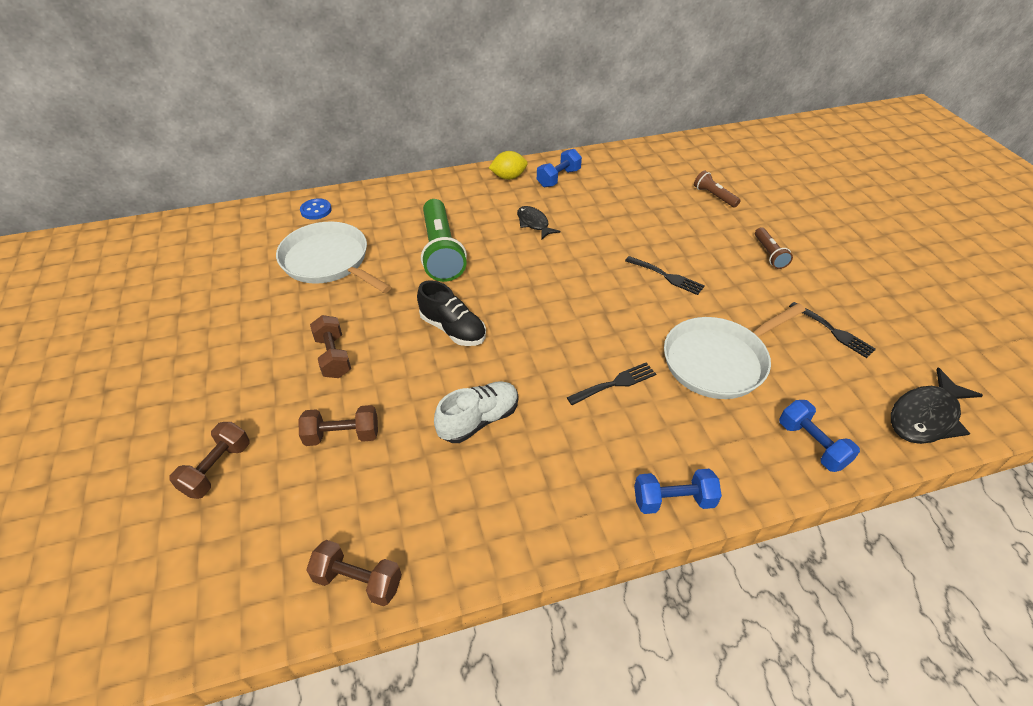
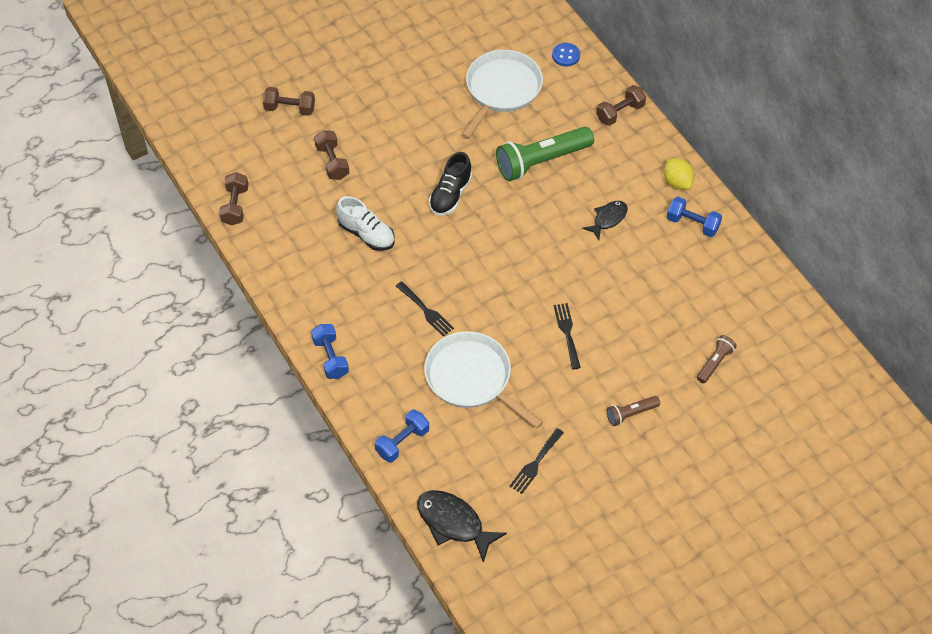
camera: 75 degrees right, 10 degrees up
(333, 356) = (399, 132): brown dumbbell -> brown dumbbell (620, 113)
(667, 276) = (567, 333): black fork -> black fork turned 150 degrees clockwise

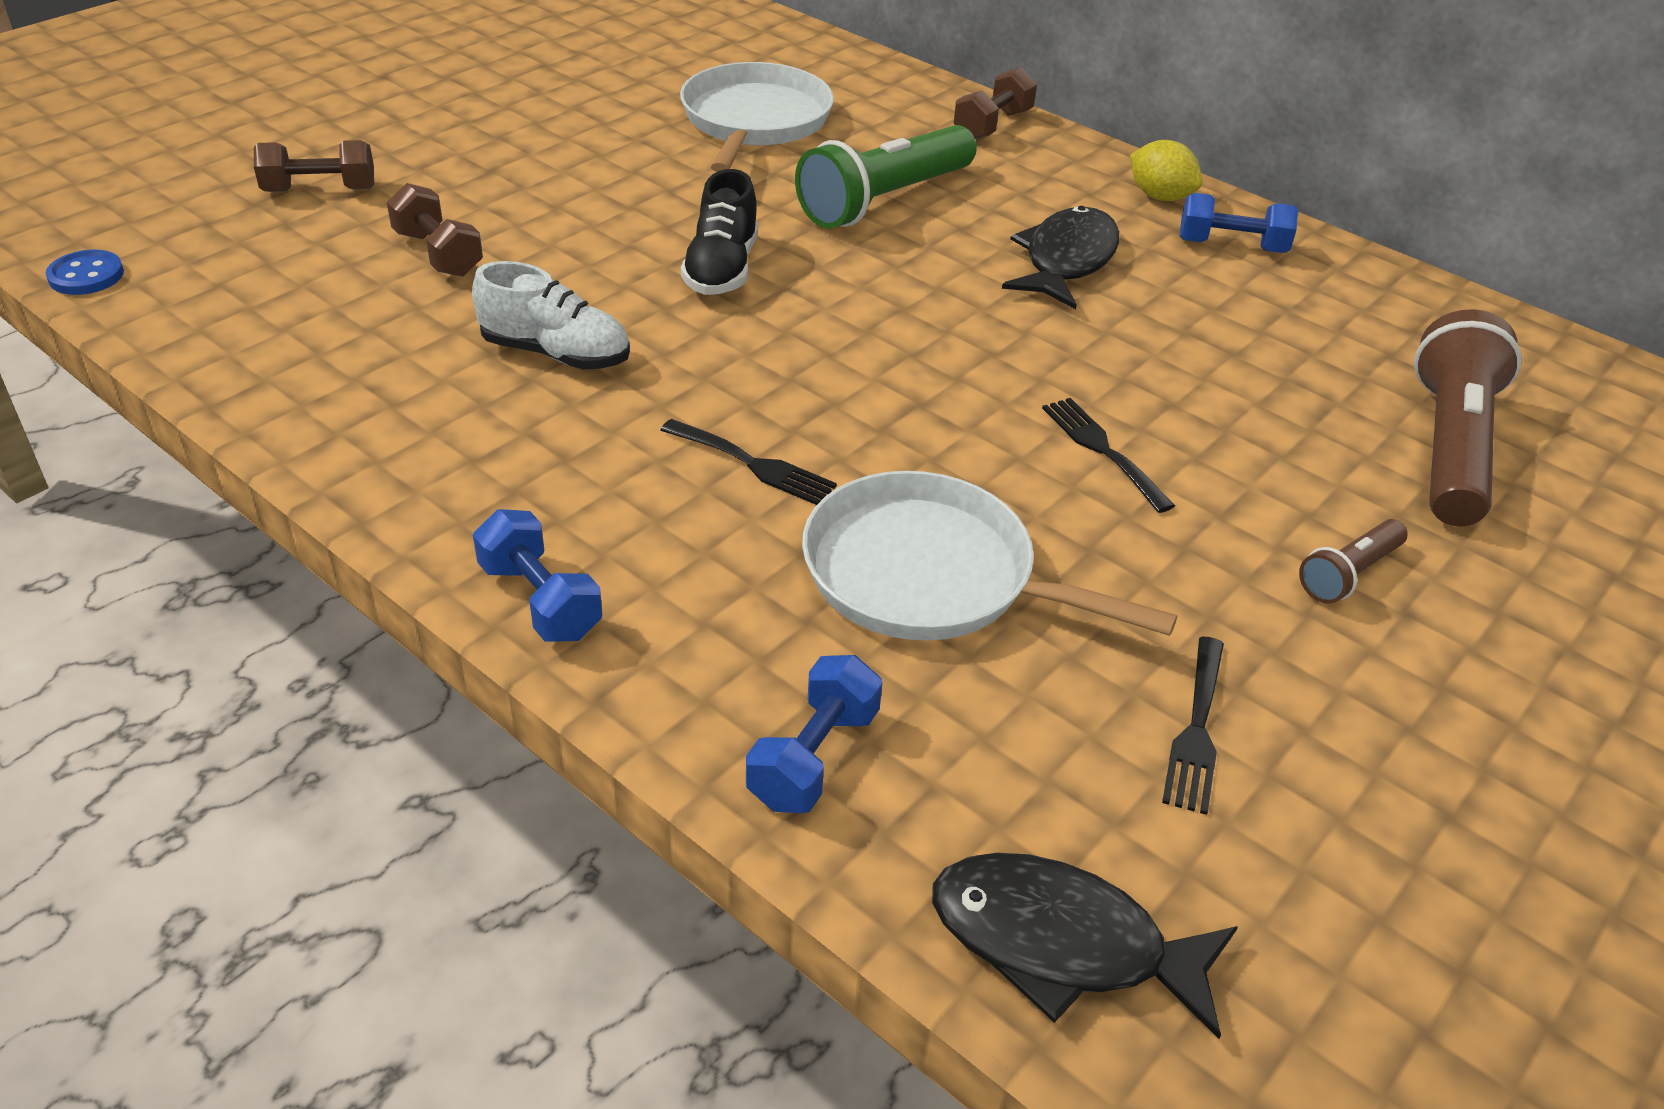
camera: 20 degrees left, 15 degrees down
(235, 206) = (215, 351): brown dumbbell -> none
(566, 55) = (851, 72): blue button -> blue button (86, 276)
(608, 219) = (1066, 261): black fish -> black fish, size x1.59
(715, 363) = (1449, 447): brown flashlight -> brown flashlight, size x2.02

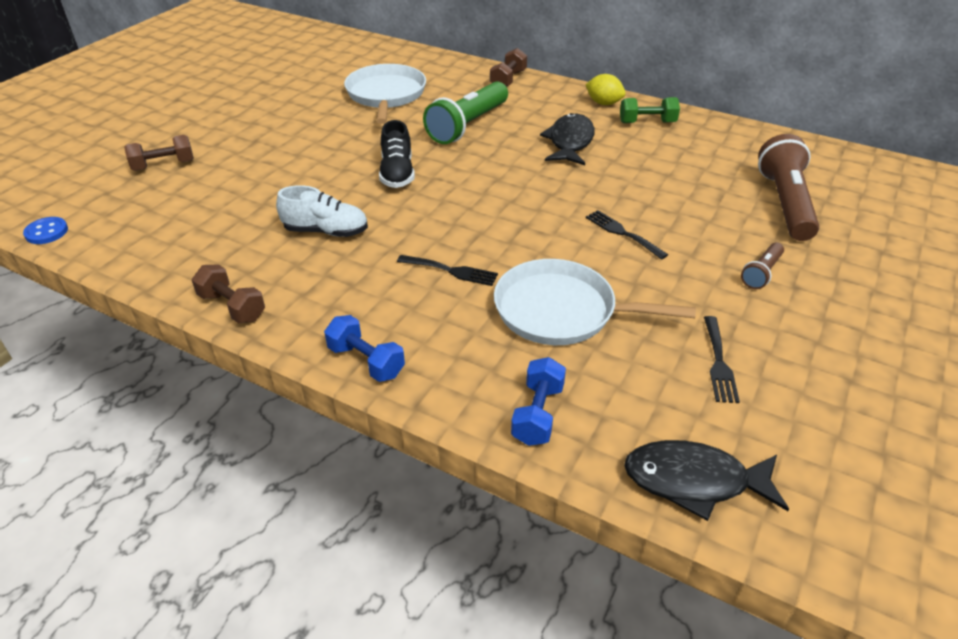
camera: 10 degrees left, 0 degrees up
(438, 254) = (242, 189): brown dumbbell -> brown dumbbell (232, 307)
(1231, 246) = (647, 122): blue dumbbell -> green dumbbell

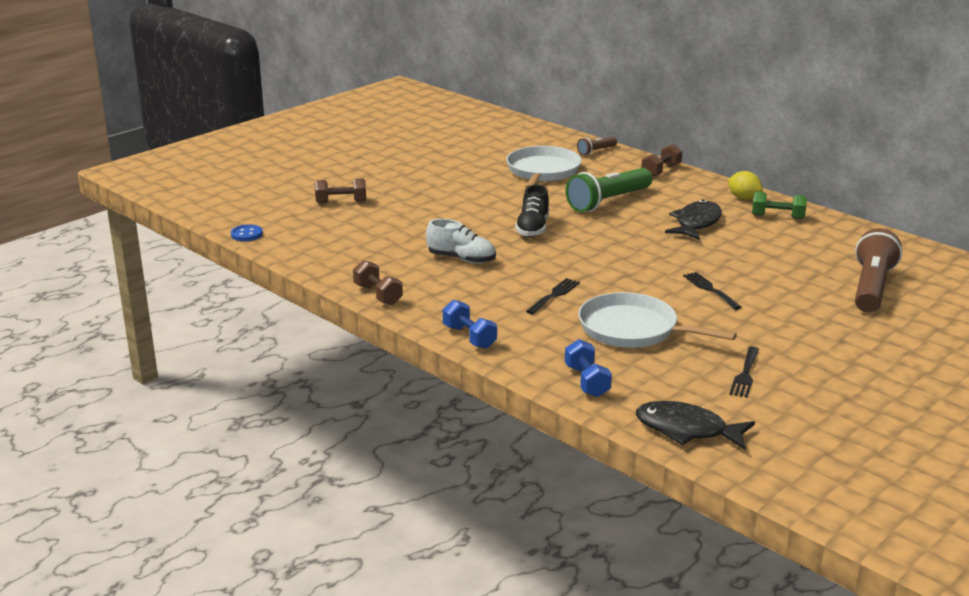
camera: 15 degrees right, 15 degrees down
(451, 271) = (554, 295): black fork -> black fork turned 90 degrees counterclockwise
(538, 414) = (587, 381): blue dumbbell -> blue dumbbell turned 45 degrees counterclockwise
(761, 273) = (817, 329): brown flashlight -> brown flashlight (596, 151)

